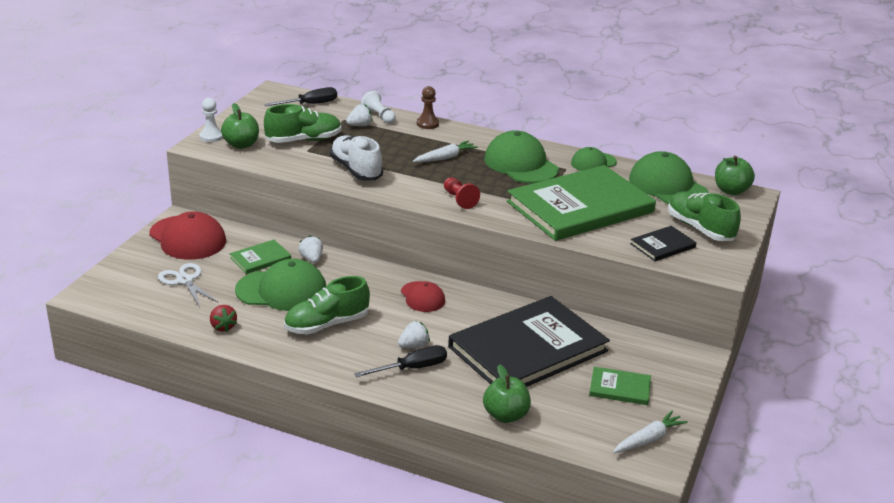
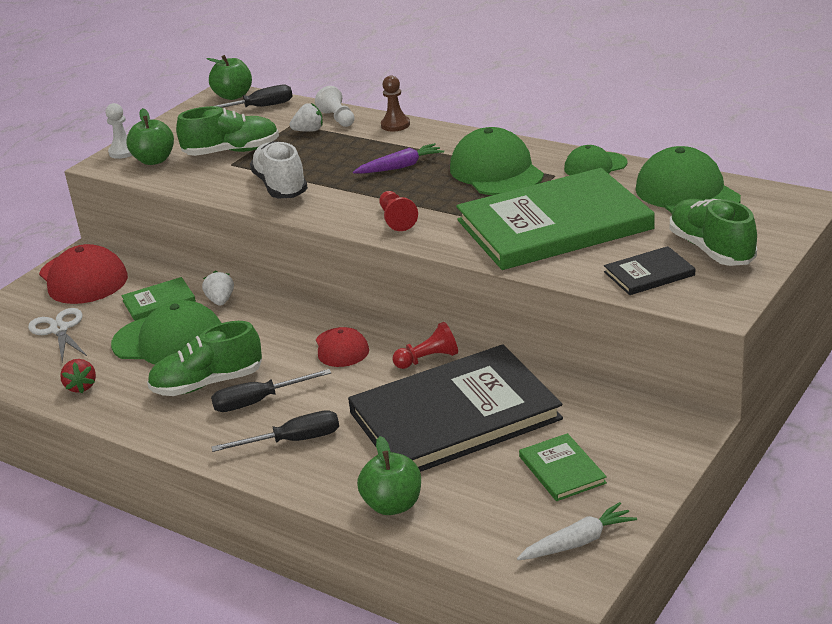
camera: 15 degrees right, 0 degrees up
(373, 338) = (258, 401): none -> black screwdriver
(414, 346) = (307, 411): white strawberry -> none
(445, 158) = (400, 167): white carrot -> purple carrot
(493, 306) = (428, 359): none -> red pawn
(620, 388) = (562, 470): green book -> green book turned 45 degrees clockwise
(731, 191) = (776, 197): green apple -> green apple (233, 96)

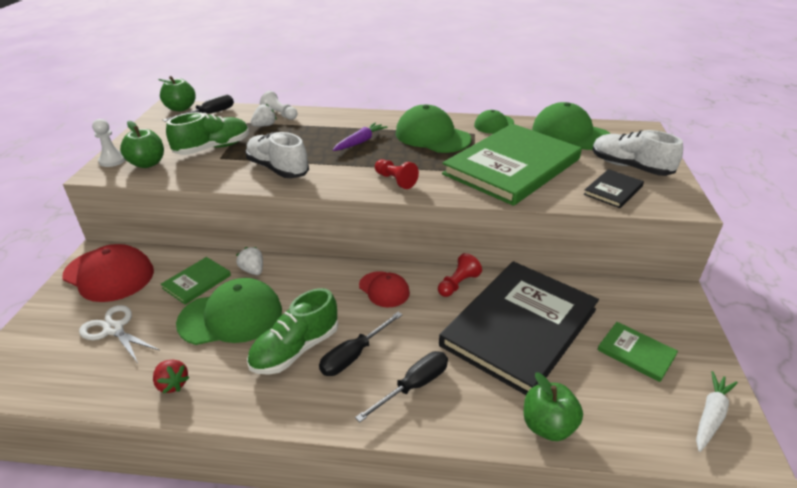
camera: 30 degrees left, 5 degrees up
(395, 125) = (328, 114): brown pawn -> none
(711, 249) = (630, 167): green shoe -> white shoe

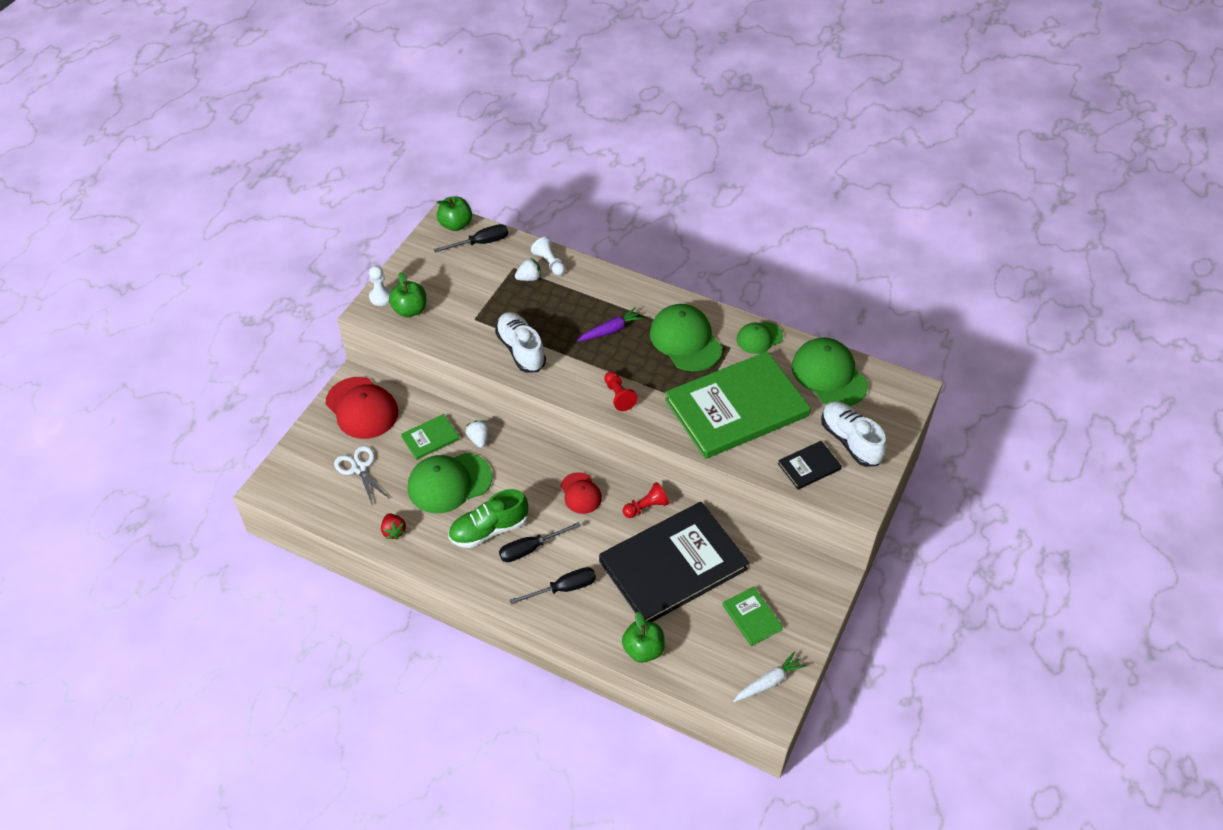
camera: 20 degrees right, 15 degrees up
(213, 148) = (471, 302): green shoe -> none
(231, 316) = (449, 483): green cap -> green cap turned 150 degrees clockwise

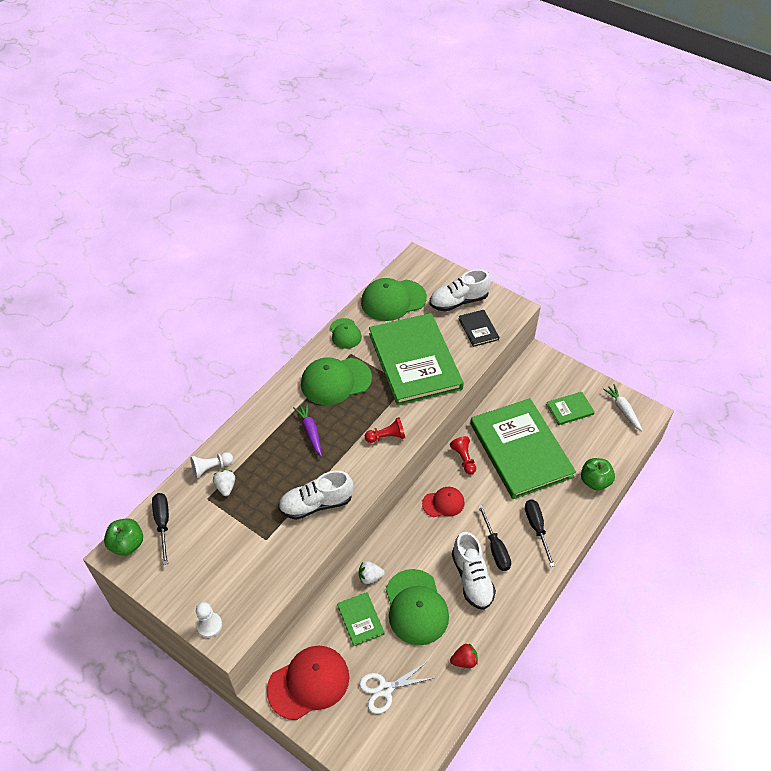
camera: 80 degrees left, 0 degrees up
(410, 310) = (237, 597): green apple -> none
(489, 529) = (472, 578): green shoe -> white shoe
(673, 565) = (520, 450): black book -> green book

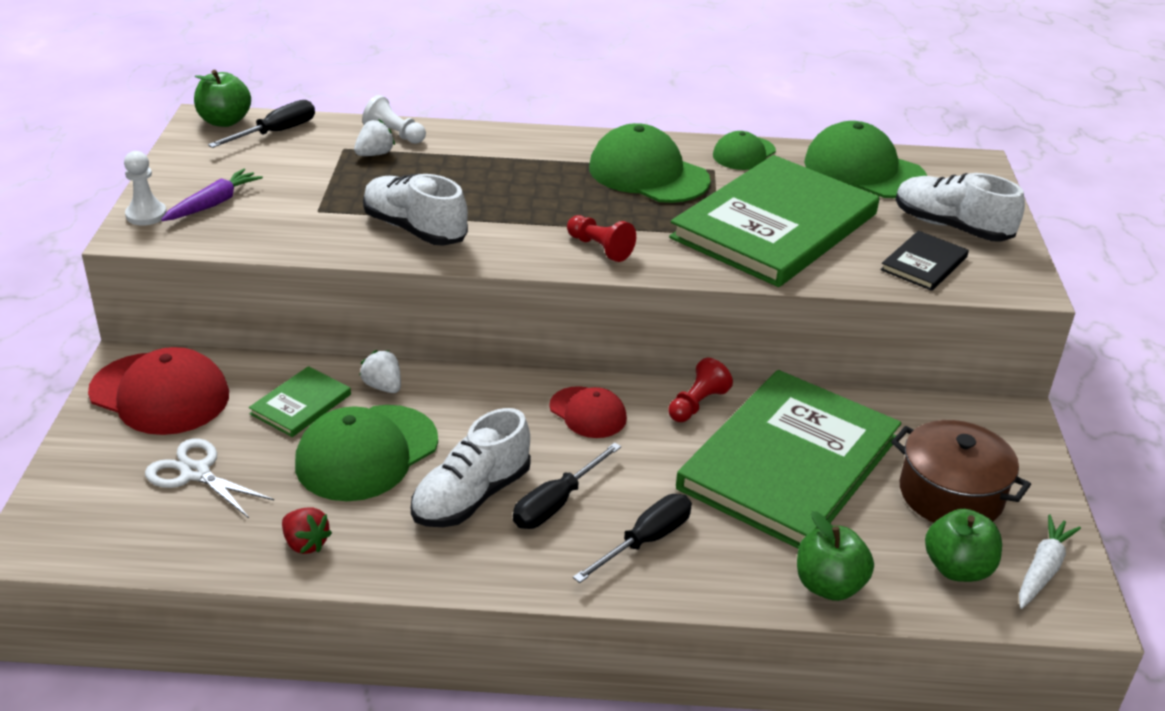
camera: 55 degrees right, 15 degrees down
(310, 431) = (535, 184): purple carrot -> purple carrot (214, 203)
(570, 409) = (950, 494): green book -> brown pot
(608, 435) = (957, 568): none -> green apple

